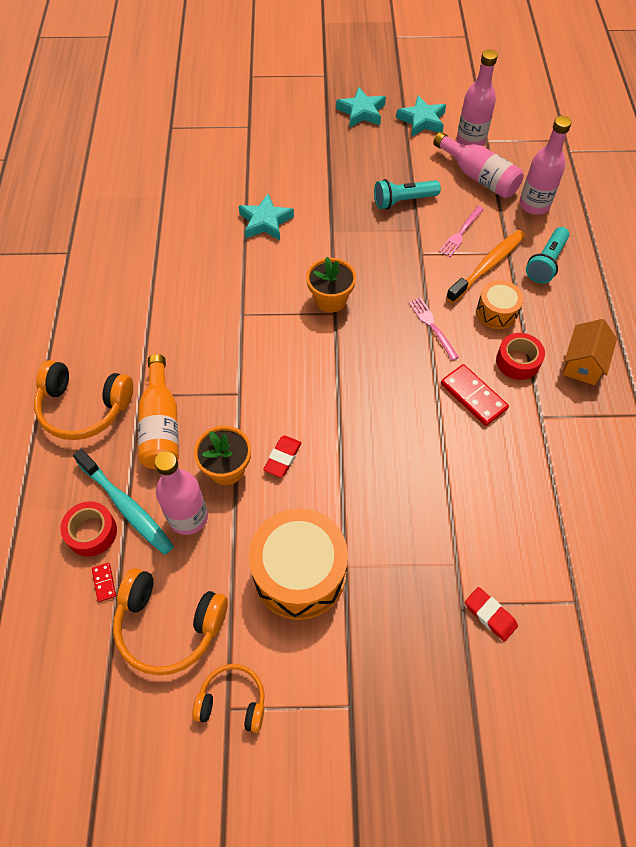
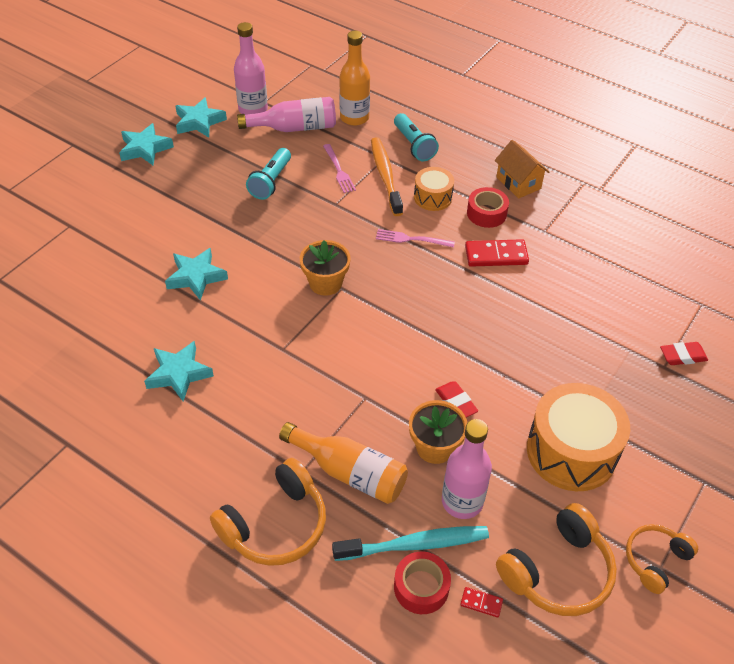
camera: 55 degrees left, 10 degrees down
(170, 270) = (179, 374): none -> turquoise star
(534, 205) = (354, 118): pink bottle -> orange bottle

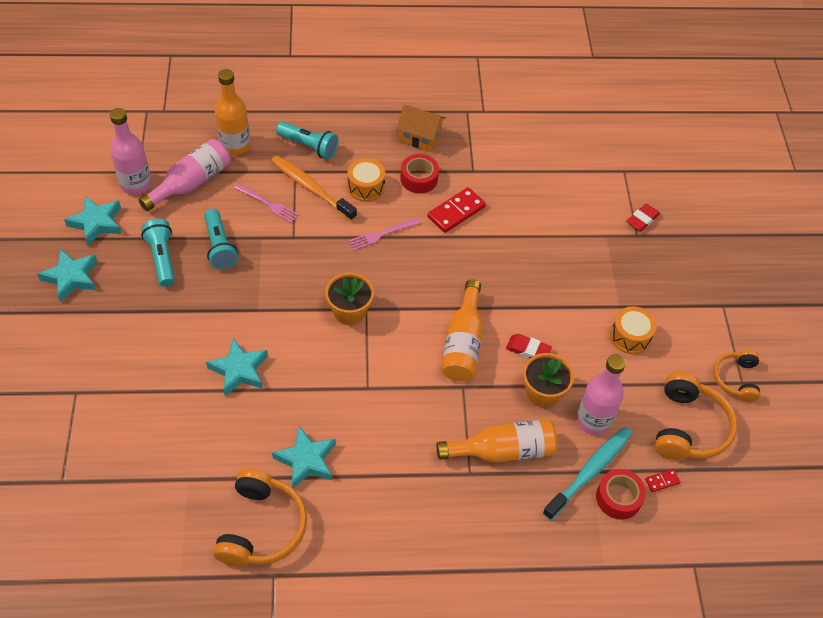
camera: 40 degrees left, 5 degrees up
(220, 168) = (162, 258): none -> turquoise flashlight
(275, 525) = (487, 524): orange headphones -> orange headphones (261, 527)
(399, 362) = (463, 343): none -> orange bottle
(571, 451) = (630, 337): orange drum -> orange drum, size x0.54

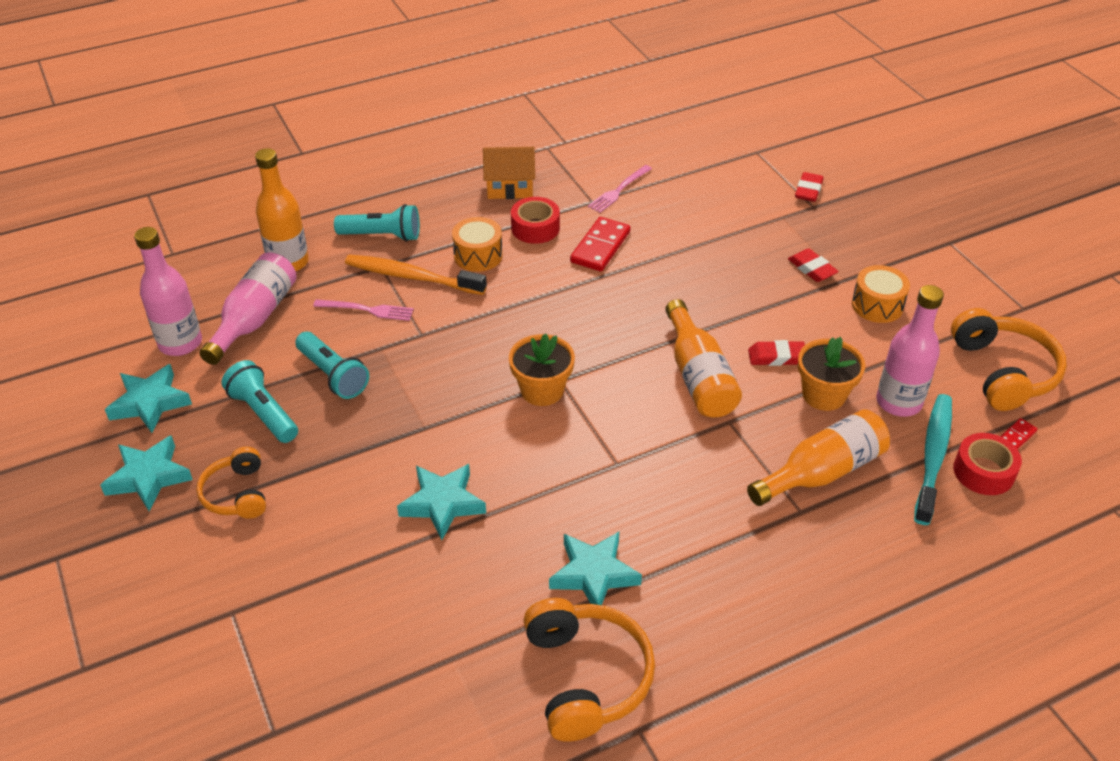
camera: 20 degrees left, 10 degrees down
(382, 234) = (528, 297): pink fork -> pink fork (618, 190)
(600, 288) = (812, 269): none -> red eraser
(736, 379) = (1015, 307): orange headphones -> orange headphones (237, 494)

